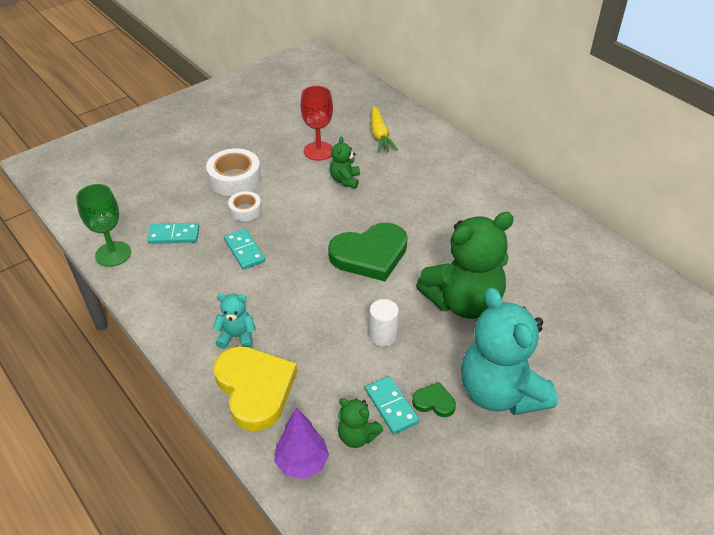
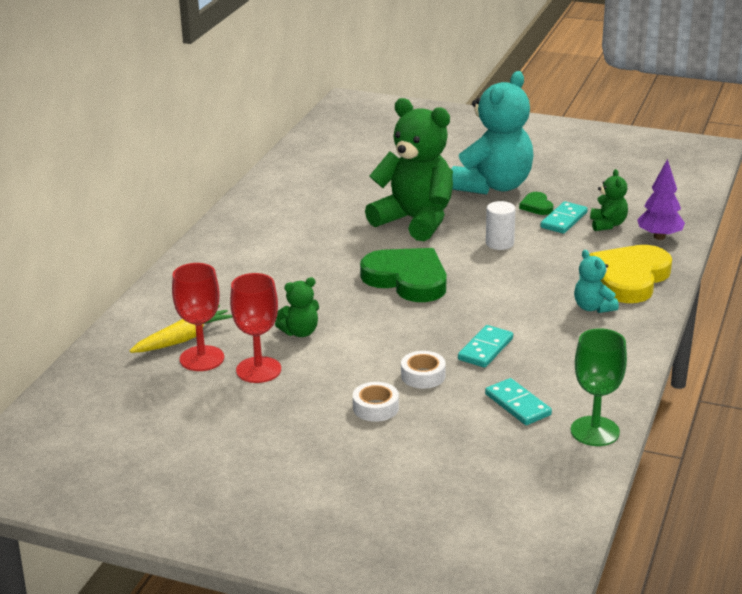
camera: 120 degrees left, 15 degrees down
(235, 179) = (375, 408): white tape -> white tape, size x0.59
(351, 135) = (202, 358): none -> red goblet

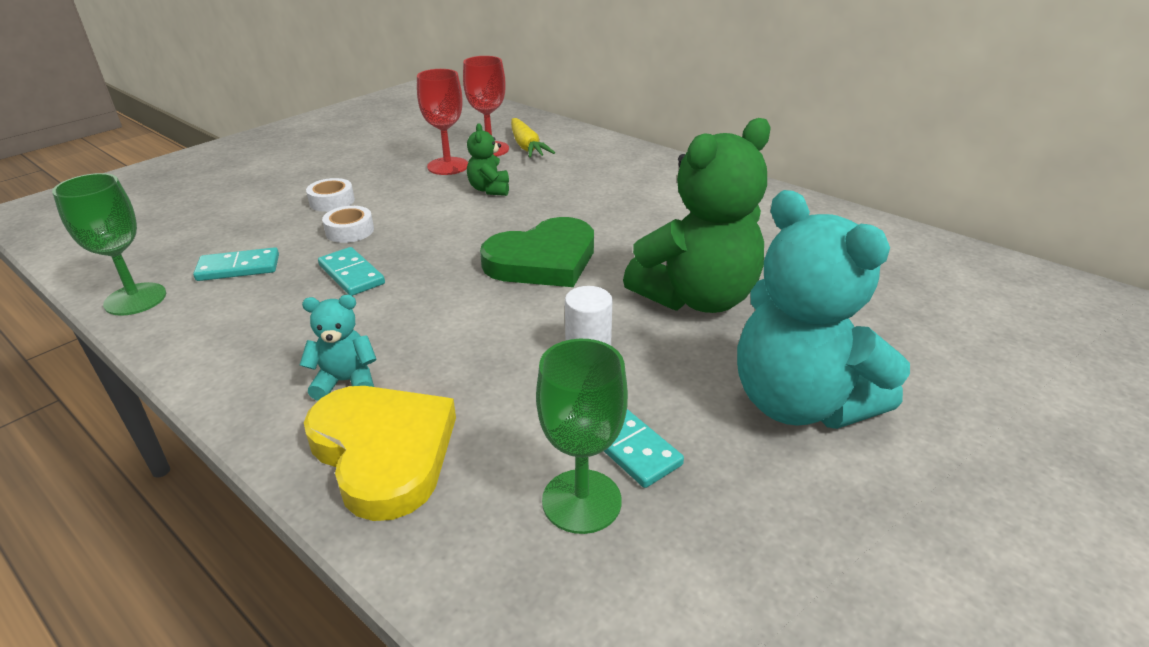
camera: 110 degrees right, 5 degrees up
(536, 206) = (698, 430): green heart -> none
(607, 224) = (581, 501): green teddy bear -> green goblet
(659, 237) = (487, 562): purple tree -> none

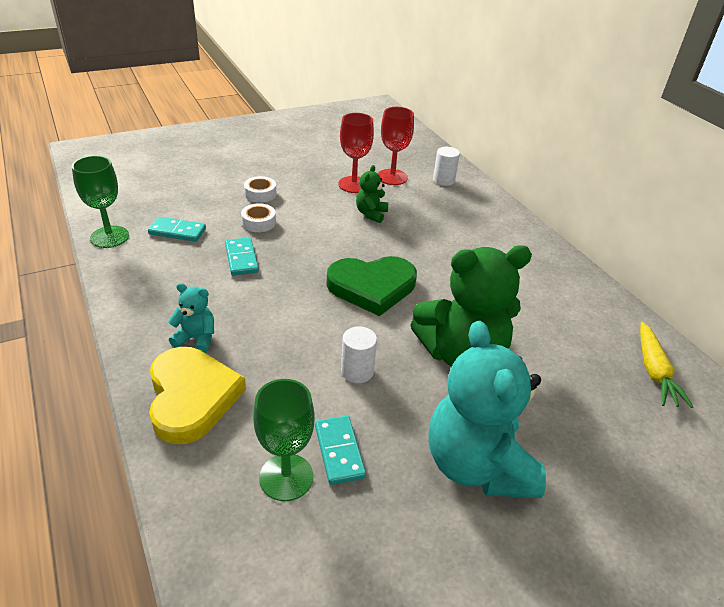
camera: 20 degrees right, 5 degrees up
(527, 146) = (421, 182): yellow carrot -> yellow carrot (654, 371)
(551, 140) = (443, 180): none -> white cylinder

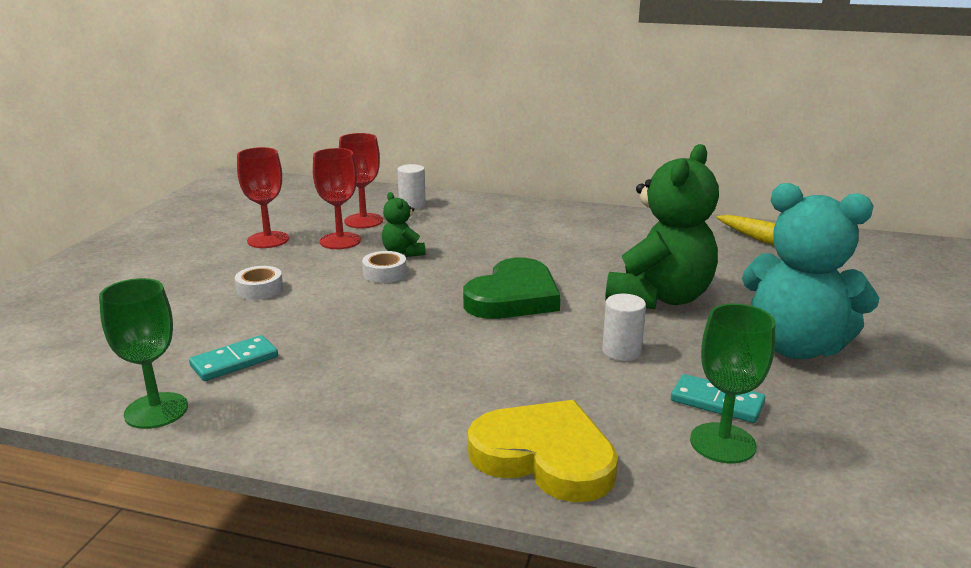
camera: 45 degrees left, 15 degrees down
(196, 339) = (453, 420): turquoise teddy bear -> none
(241, 258) = (356, 343): turquoise domino -> none
(259, 222) = (310, 309): white tape -> white tape (384, 273)
(320, 162) = (268, 240): none -> red goblet

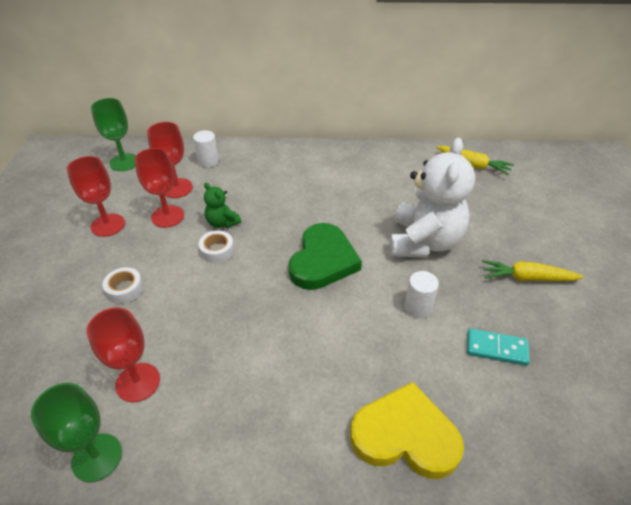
camera: 15 degrees left, 20 degrees up
(234, 361) = (138, 382): turquoise domino -> red goblet
(659, 298) = (424, 242): green teddy bear -> white teddy bear
(722, 443) = (513, 391): green goblet -> green goblet (124, 162)
(795, 347) = (527, 278): turquoise teddy bear -> yellow carrot

